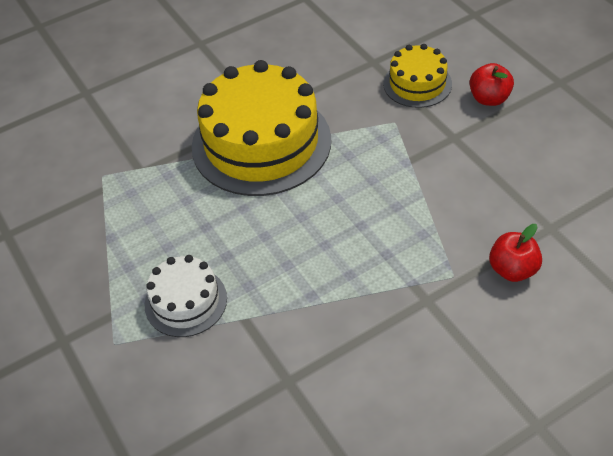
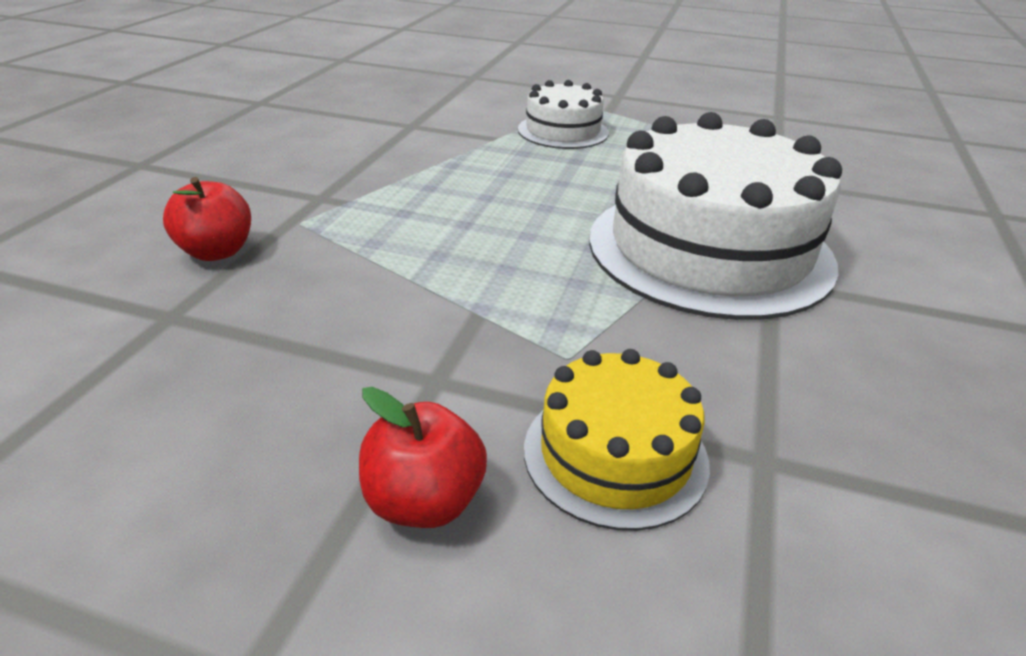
camera: 135 degrees right, 15 degrees down
(261, 143) = (709, 249): yellow cake -> white cake

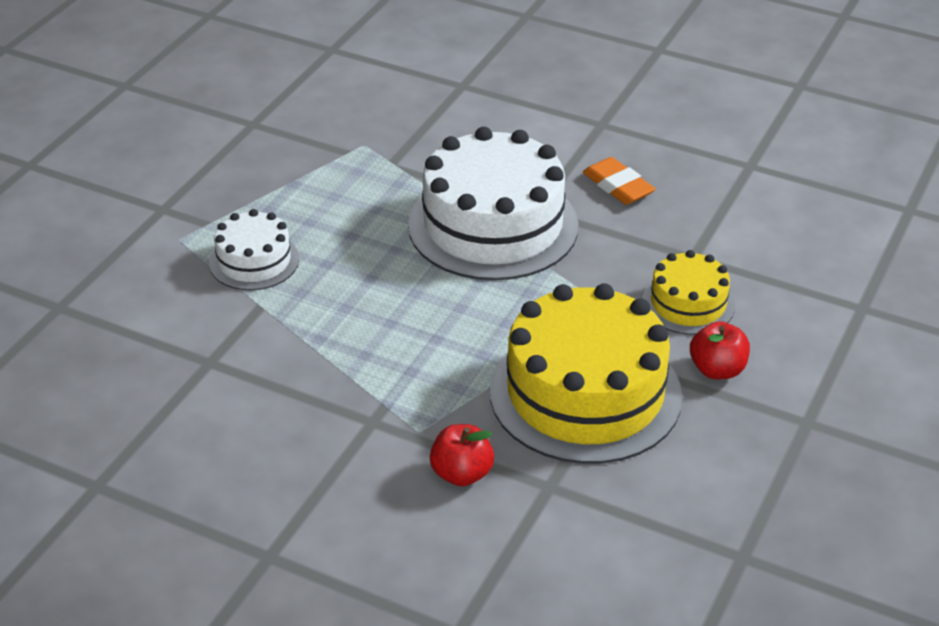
camera: 80 degrees left, 5 degrees up
(359, 340) = (585, 393): none -> yellow cake
(903, 357) = (618, 186): none -> orange eraser

